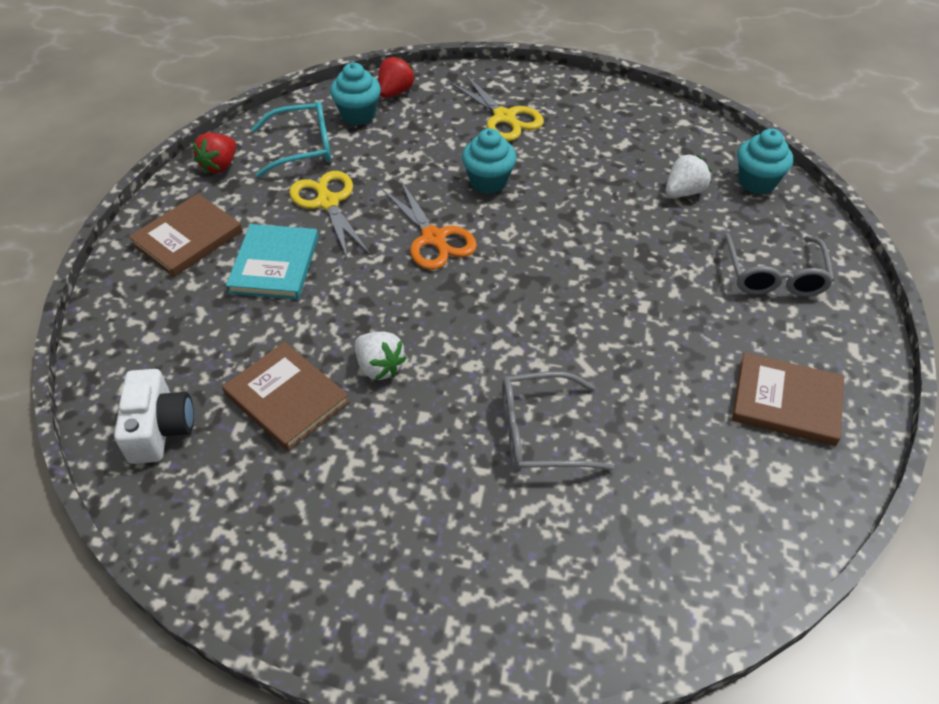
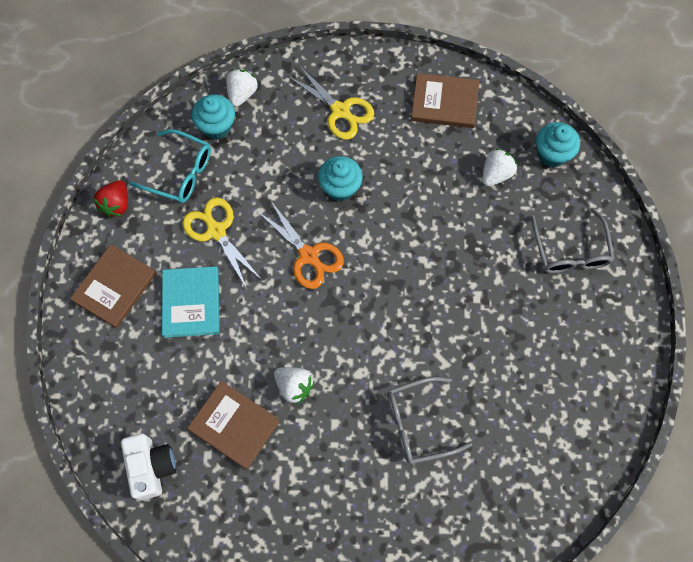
camera: 10 degrees left, 20 degrees up
(303, 147) = (180, 173): turquoise glasses -> turquoise glasses turned 45 degrees clockwise
(395, 92) = (242, 94): red strawberry -> white strawberry
(786, 402) = (584, 367): brown book -> brown book (444, 102)

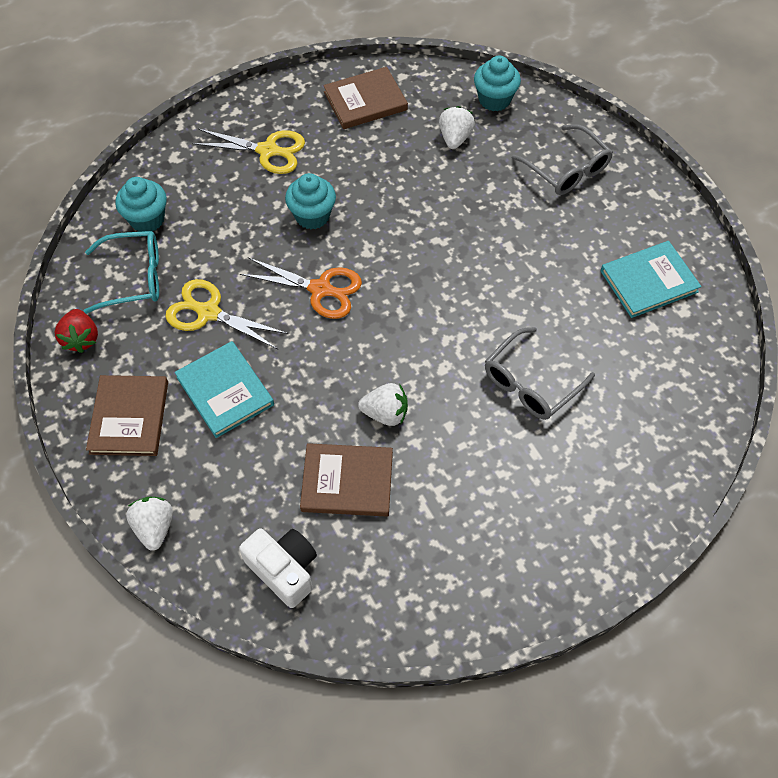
camera: 30 degrees left, 10 degrees down
(242, 94) = (155, 179): white strawberry -> white strawberry (154, 527)
(571, 389) = (649, 281): none -> turquoise book

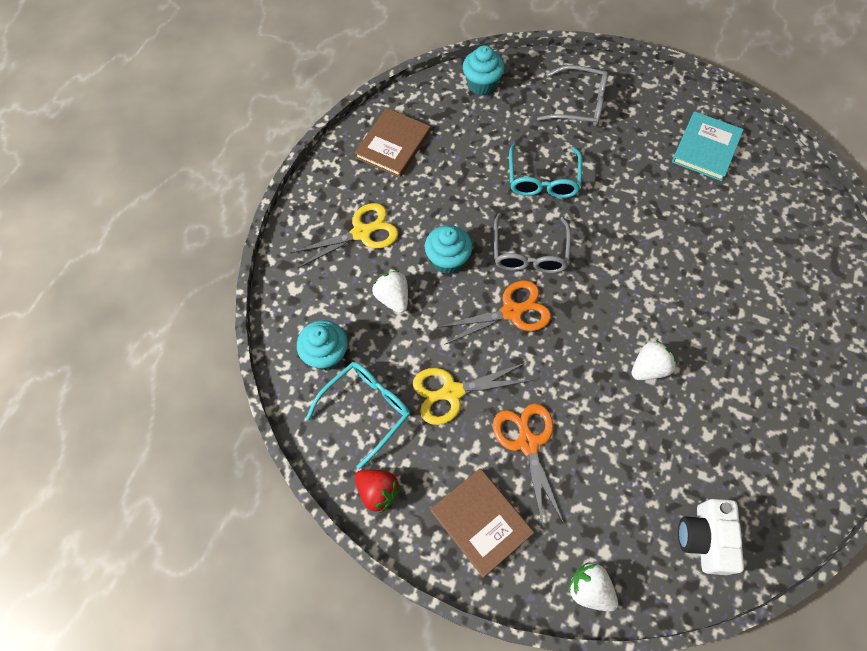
camera: 40 degrees left, 5 degrees up
(225, 391) = (527, 442): turquoise book -> orange scissors
(284, 570) = (704, 538): white camera -> white camera turned 90 degrees counterclockwise
(347, 481) = (676, 438): brown book -> none
(455, 138) = (484, 131): white strawberry -> white strawberry (393, 298)
(462, 208) = (543, 179): none -> turquoise glasses
(531, 383) = (711, 272): grey glasses -> grey glasses (529, 253)

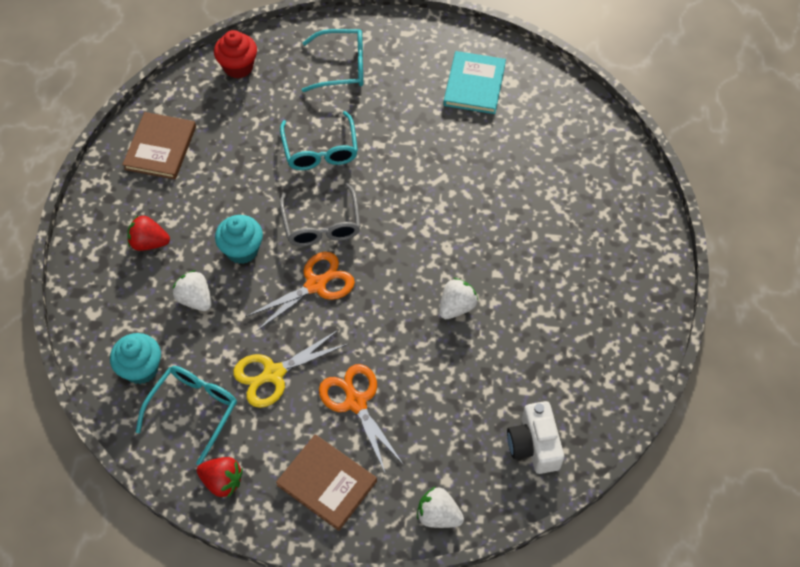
camera: 15 degrees left, 5 degrees down
(362, 232) = (149, 242): yellow scissors -> red strawberry
(481, 84) = (238, 67): turquoise cupcake -> red cupcake
(579, 104) = (342, 67): grey glasses -> turquoise glasses

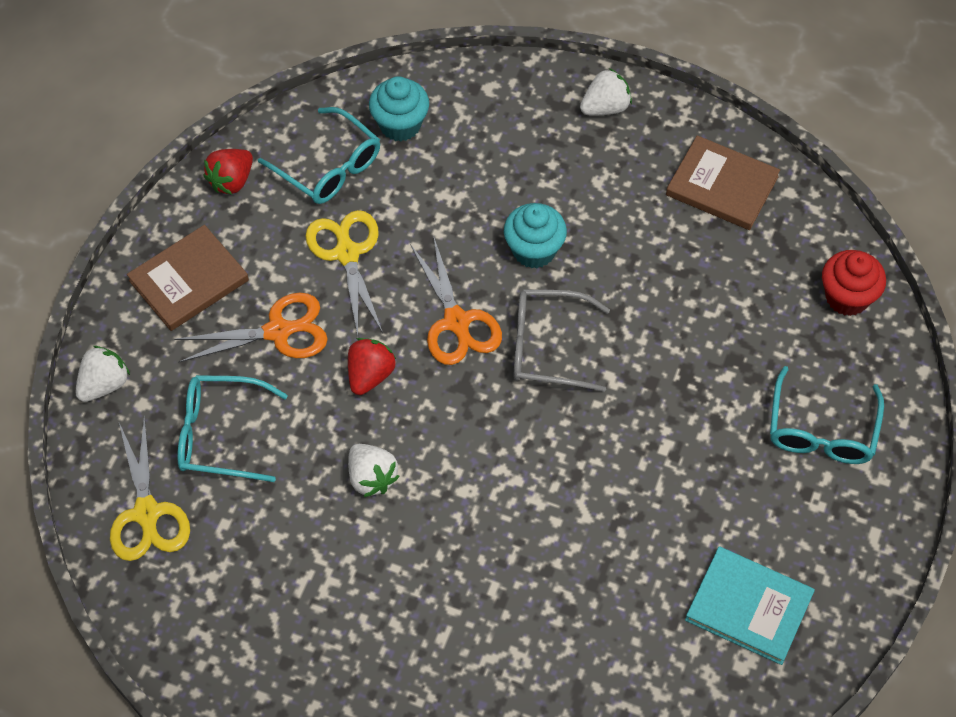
camera: 105 degrees right, 0 degrees up
(149, 242) = (574, 154): red strawberry -> red strawberry (370, 375)
(195, 299) = (477, 190): white strawberry -> white strawberry (605, 107)
(320, 150) = (672, 370): turquoise glasses -> turquoise glasses (220, 435)
(534, 445) = (147, 514): white camera -> yellow scissors

